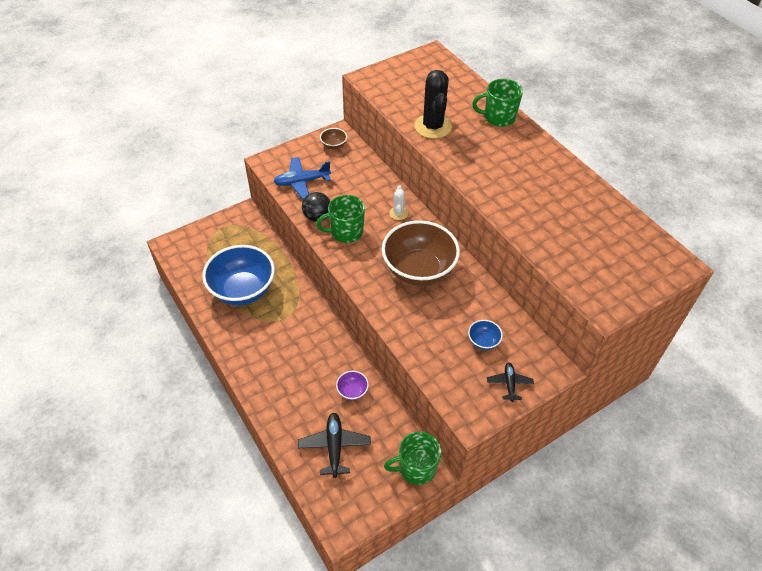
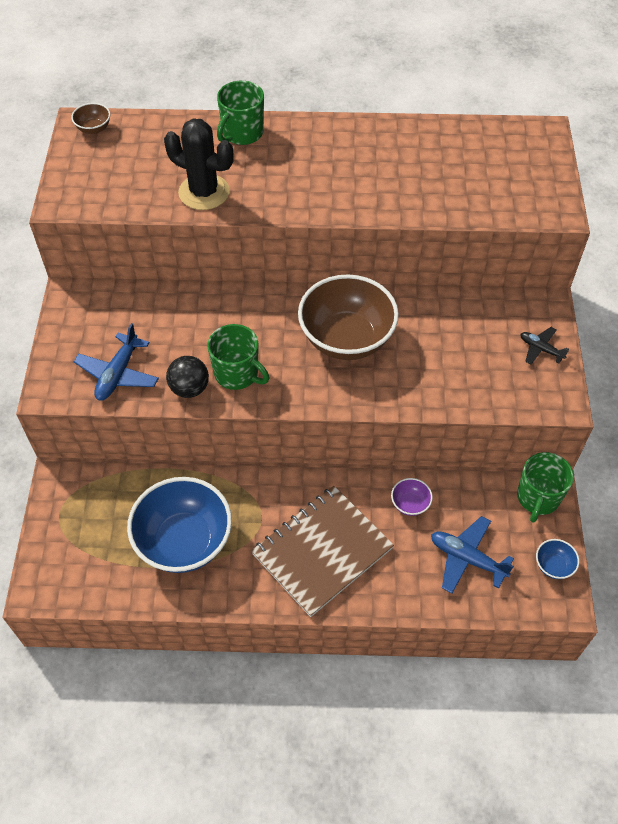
camera: 55 degrees left, 5 degrees up
(283, 361) = (322, 551): none -> brown notebook
(334, 145) = (86, 311): brown bowl -> brown bowl (94, 128)
(334, 446) = (467, 558): black plane -> blue plane
(346, 232) = (237, 373): green mug -> green mug turned 75 degrees counterclockwise
(398, 213) = (251, 311): white cactus -> none
(483, 341) = (478, 339): blue bowl -> blue bowl (553, 566)

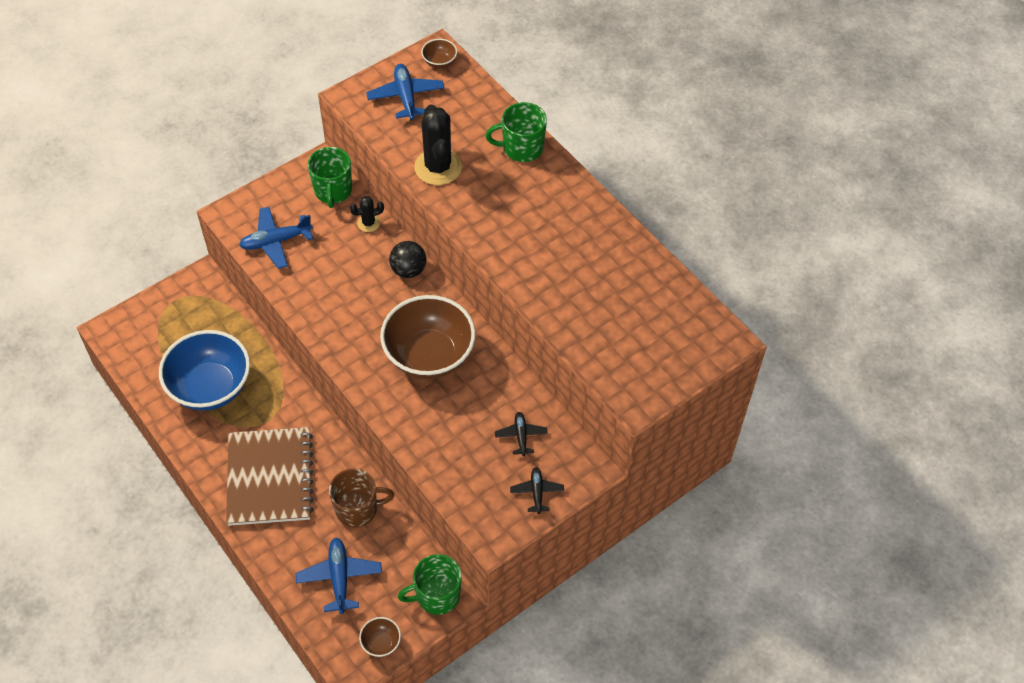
camera: 50 degrees right, 0 degrees up
(105, 169) = (406, 97): none -> blue plane
(169, 298) = (368, 223): none -> black cactus
(189, 388) = (299, 291): black ball -> black ball (408, 270)
(237, 373) = (336, 310): green mug -> green mug (333, 191)
(322, 551) = (270, 478): brown notebook -> brown notebook turned 75 degrees clockwise
(410, 504) = (357, 509): purple bowl -> brown mug
(479, 327) = (521, 436): none -> black plane
(553, 566) = (381, 643): blue bowl -> brown bowl

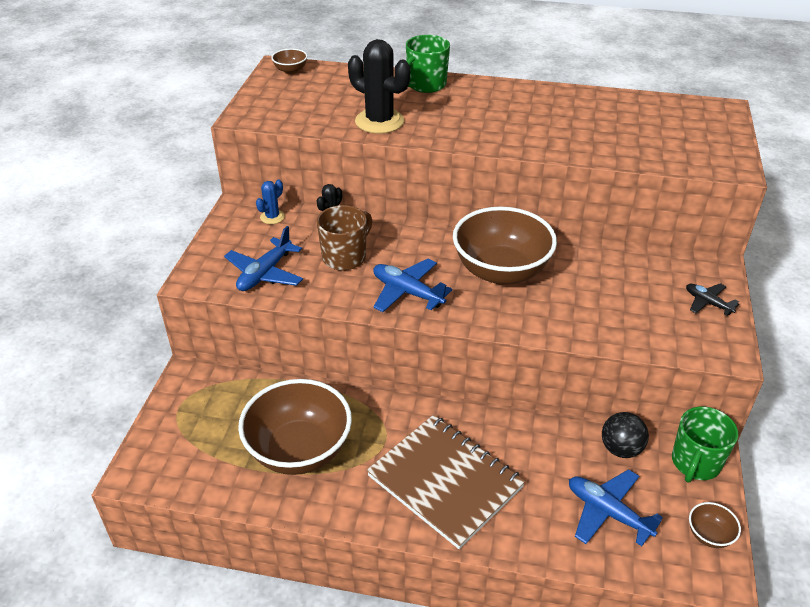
camera: 40 degrees left, 15 degrees down
(211, 387) = (299, 450): blue bowl -> brown bowl
(333, 191) = (272, 217): green mug -> blue cactus
(357, 509) = (549, 449): brown mug -> brown mug (345, 257)
(406, 97) = (292, 98): blue plane -> blue plane (407, 292)
(408, 270) = (405, 230): black ball -> black ball (620, 449)
(521, 436) = (641, 277): black plane -> none

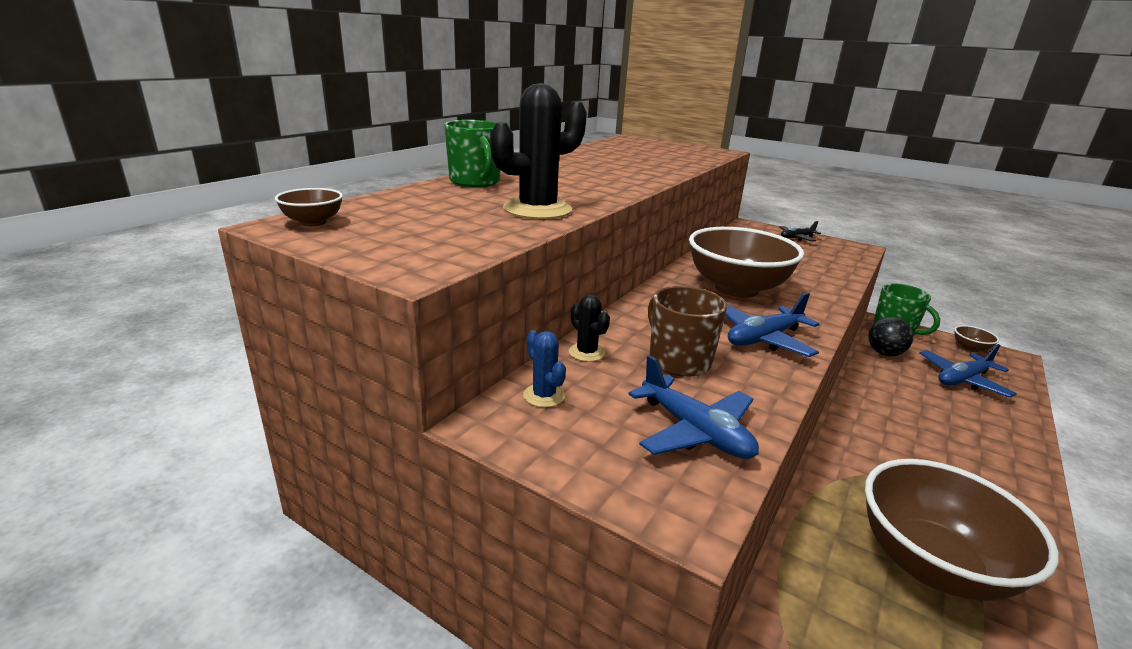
camera: 70 degrees left, 15 degrees down
(445, 481) = (953, 454): brown notebook -> none

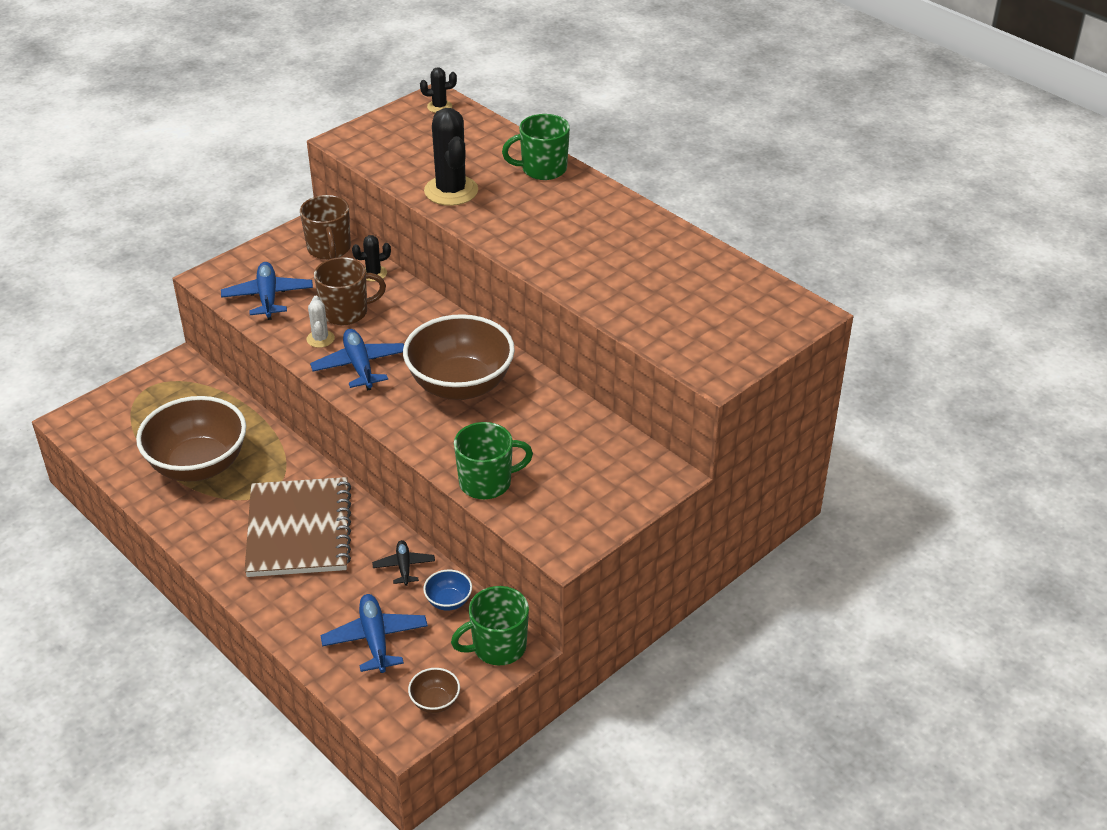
camera: 105 degrees right, 15 degrees up
(313, 222) = (439, 107): brown bowl -> black cactus
(544, 396) = (329, 249): blue cactus -> brown mug
(695, 431) = (268, 297): blue plane -> blue plane turned 105 degrees clockwise
(744, 370) = (320, 339): none -> white cactus
(796, 238) = (608, 502): black plane -> black plane (404, 567)
(835, 271) = (487, 482): none -> green mug
(884, 353) = (448, 601): black ball -> blue bowl
(917, 445) = (299, 530): none -> brown notebook

